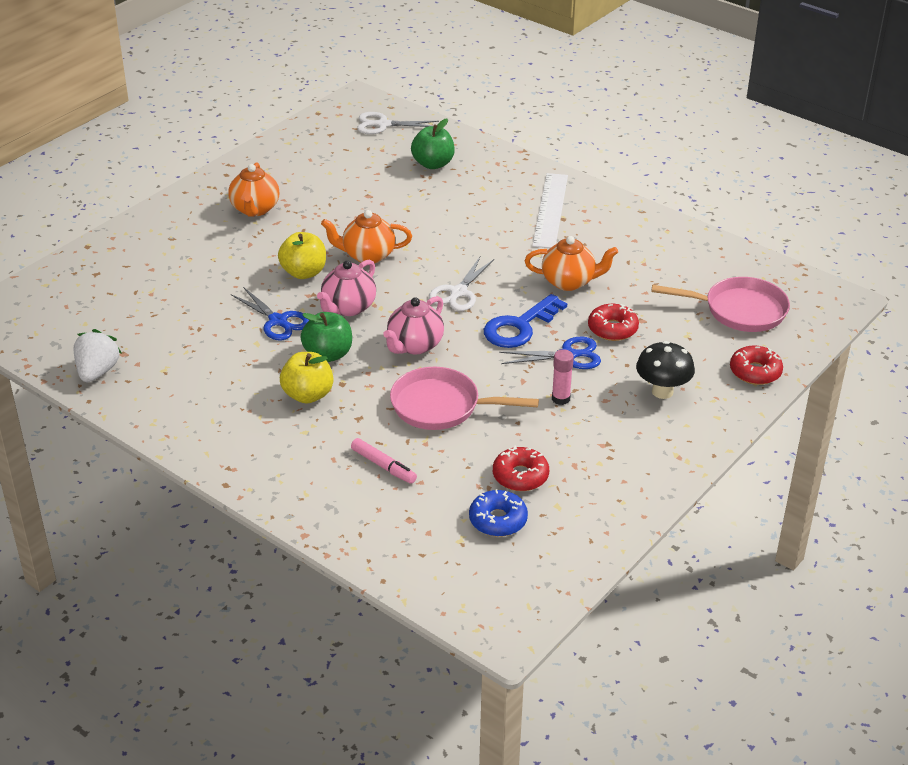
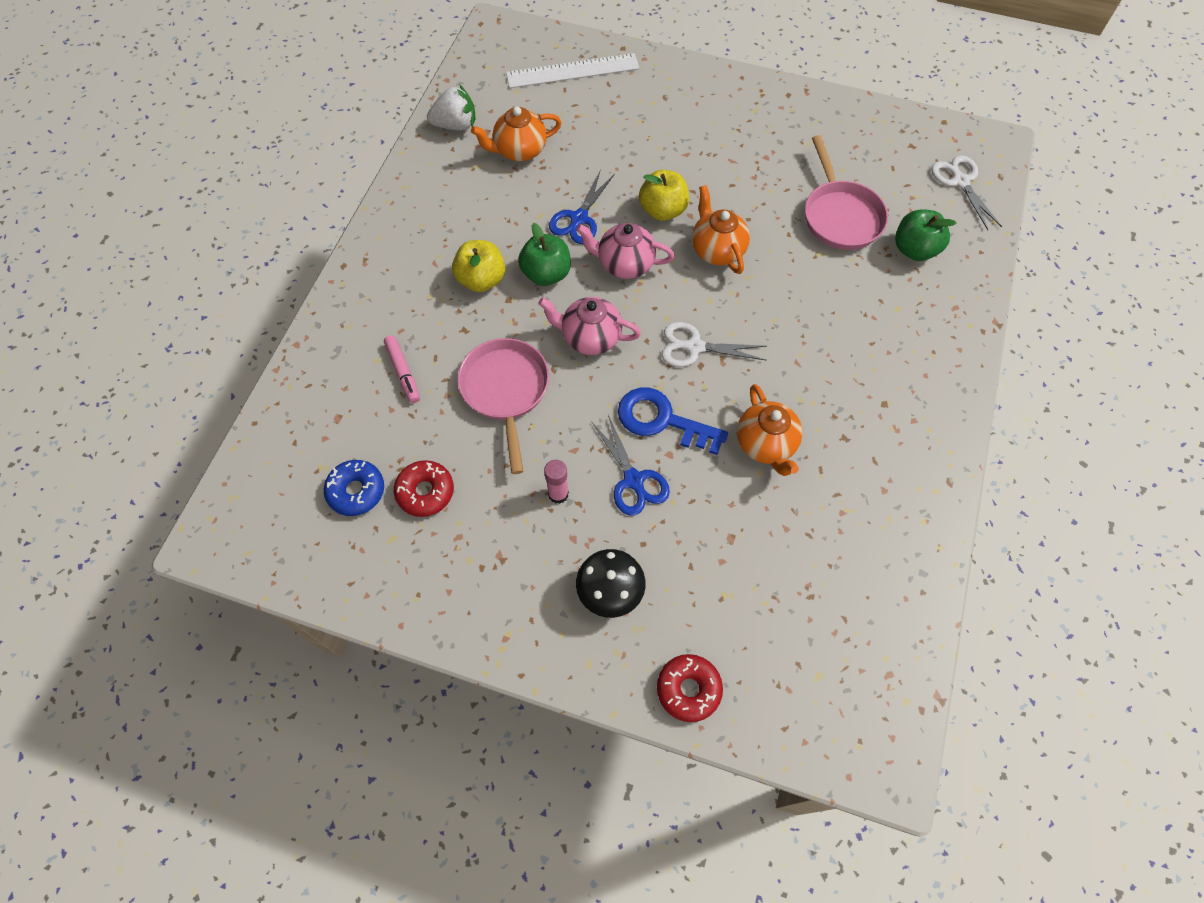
camera: 70 degrees right, 25 degrees up
(255, 209) = (744, 137): orange teapot -> orange teapot (519, 150)
(383, 466) = (403, 372): pink marker -> pink marker turned 45 degrees counterclockwise
(550, 210) = (893, 386): white ruler -> white ruler (572, 71)
(612, 329) = (700, 512): red donut -> none
(739, 310) = (802, 644): pink pan -> pink pan (840, 216)

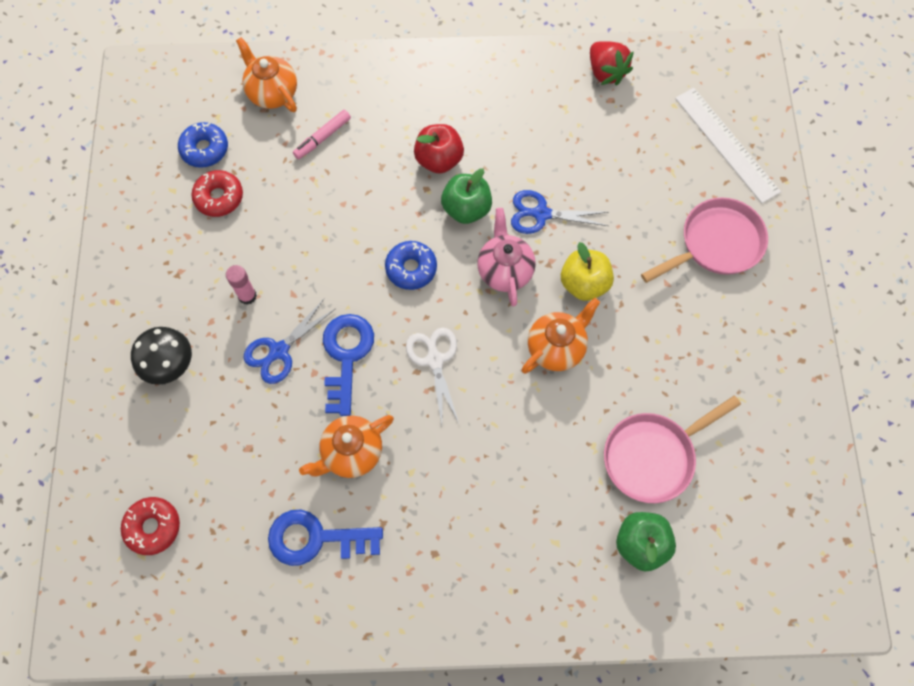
camera: 70 degrees right, 5 degrees up
(456, 125) = (606, 72): white strawberry -> red strawberry
(481, 280) = (439, 160): yellow apple -> red apple
(506, 391) = (332, 221): pink pan -> pink pan (716, 244)
(519, 150) = (600, 135): orange teapot -> orange teapot (272, 93)
(590, 338) = (411, 268): pink teapot -> blue donut
(688, 689) = (104, 452): red donut -> red donut (153, 527)
(844, 500) = (316, 538): none -> blue key
(960, 181) = (762, 576): white scissors -> none

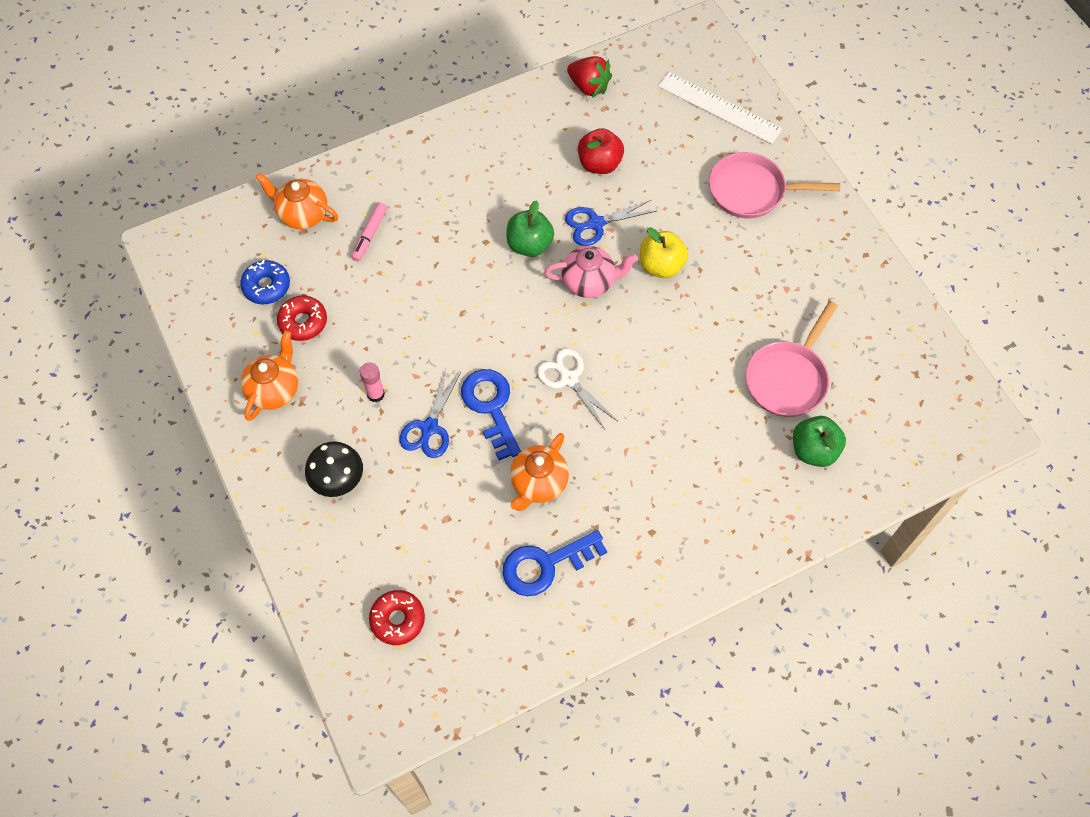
camera: 25 degrees left, 5 degrees down
(411, 268) = (508, 312): blue donut -> none
(439, 160) = (484, 213): red apple -> red apple (599, 164)
(505, 270) = (589, 282): pink teapot -> pink teapot turned 120 degrees clockwise
(556, 348) = (665, 326): orange teapot -> orange teapot (274, 389)
(716, 244) = (752, 191): pink pan -> pink pan turned 120 degrees counterclockwise

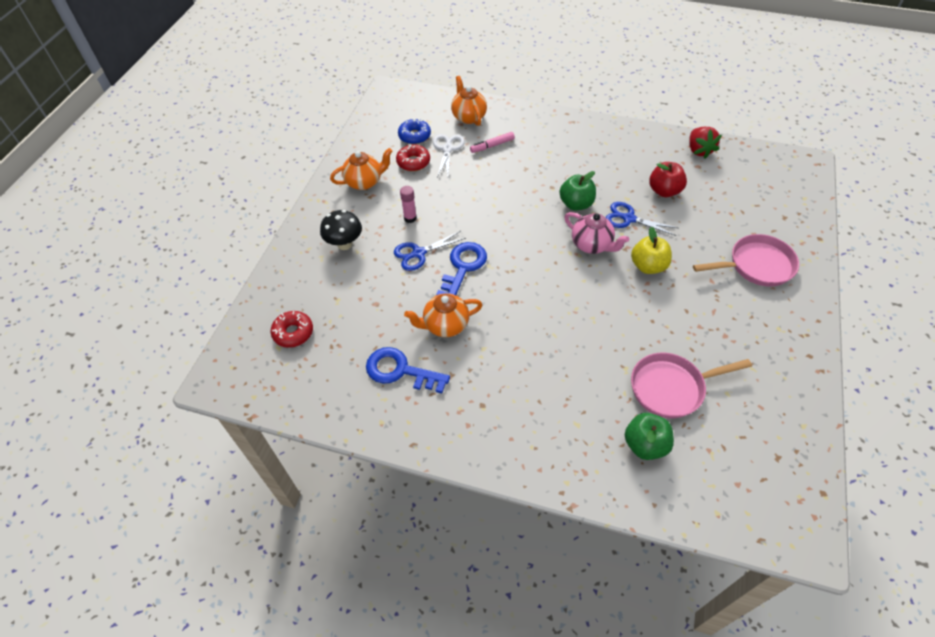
camera: 45 degrees right, 10 degrees down
(568, 378) = (524, 284): white scissors -> white scissors (447, 148)
(719, 108) = (779, 208): white ruler -> none
(752, 191) = (756, 265): pink pan -> pink pan turned 120 degrees clockwise

